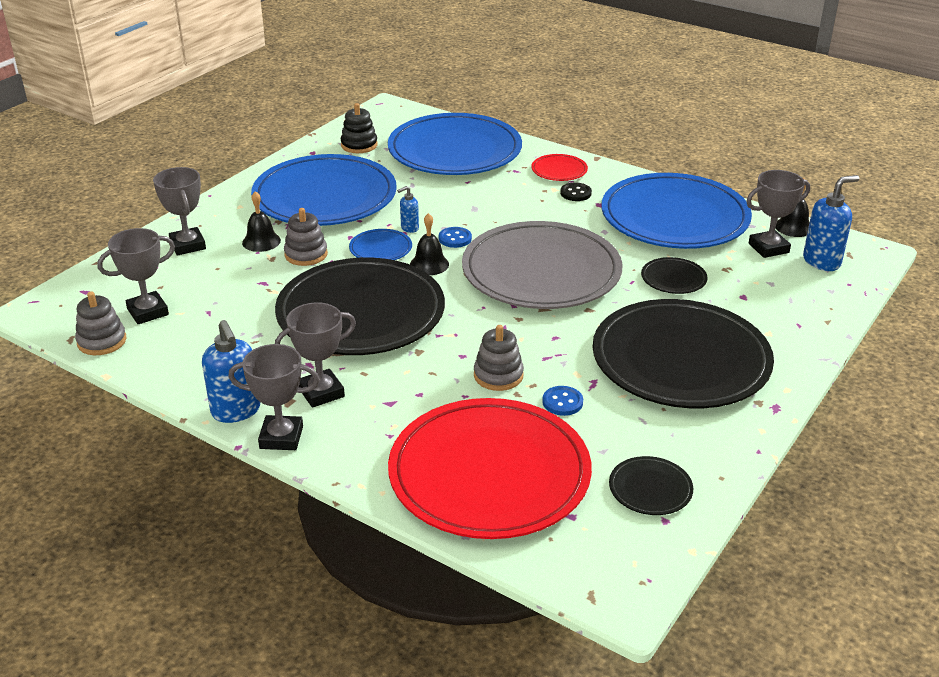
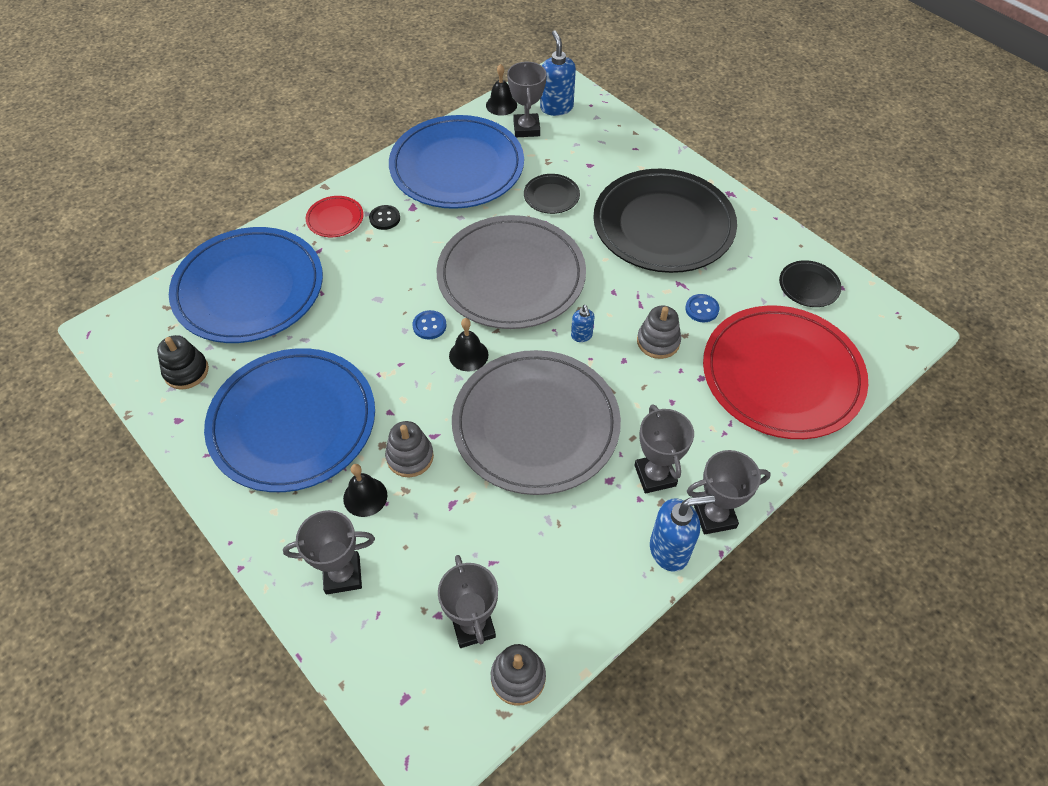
camera: 75 degrees left, 20 degrees up
(281, 437) = (714, 516): grey trophy -> grey trophy turned 60 degrees clockwise
(361, 313) = (536, 425): black plate -> grey plate
(380, 249) = (424, 389): blue plate -> none
(409, 228) = (394, 358): blue soap dispenser -> blue soap dispenser (581, 336)

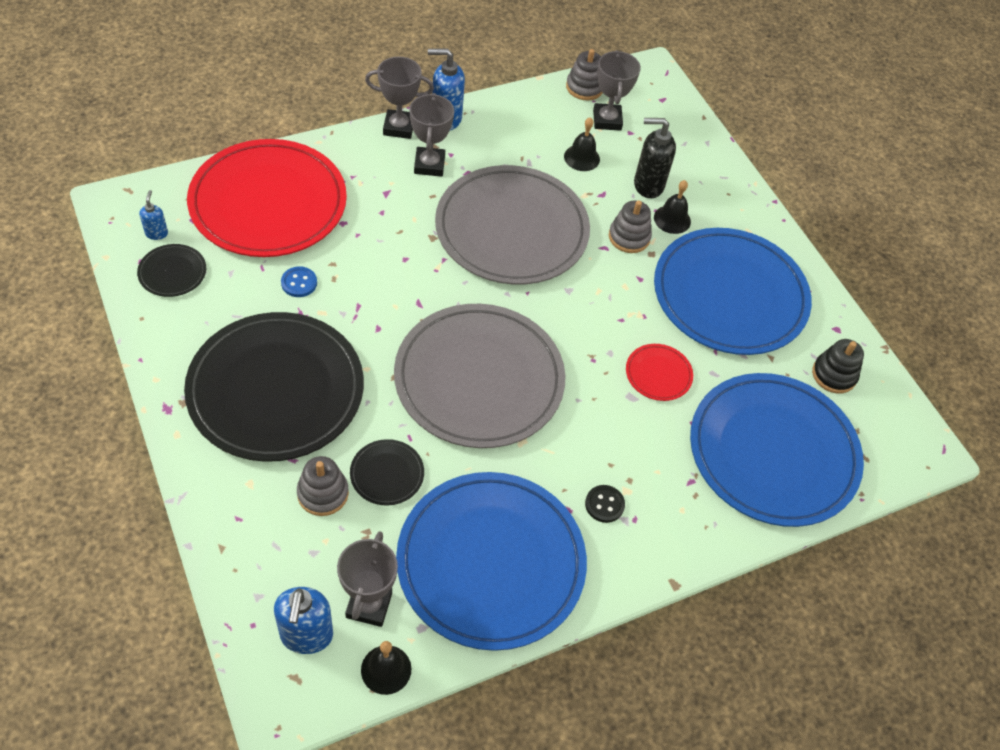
camera: 170 degrees left, 0 degrees up
(335, 219) = (666, 523): red plate -> red plate (658, 374)
(342, 574) = (696, 174): grey trophy -> none
(400, 536) = (648, 185): none -> black soap dispenser
(429, 326) = (583, 349): blue button -> none
(468, 355) = (552, 308): black bell -> black bell (582, 157)
(581, 336) = (434, 293): blue soap dispenser -> blue soap dispenser (156, 233)
(658, 342) = (362, 265): grey stacking toy -> grey stacking toy (323, 493)

